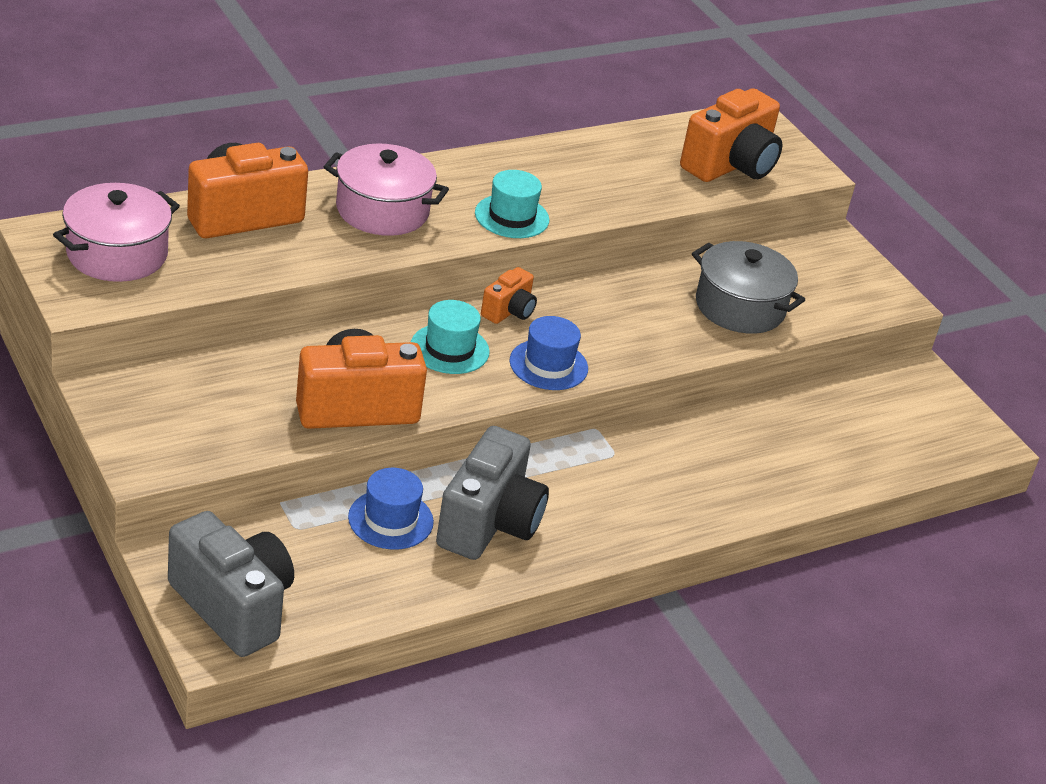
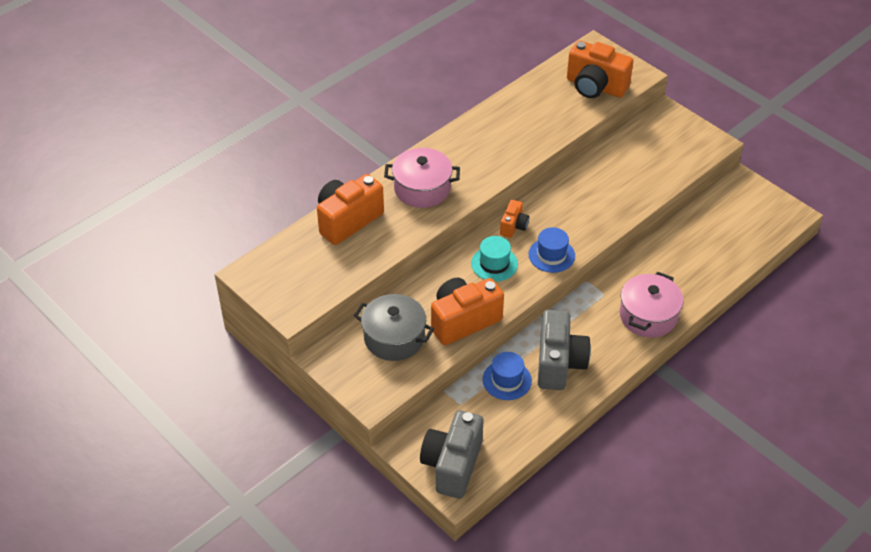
camera: 10 degrees left, 10 degrees up
(117, 254) = (294, 273): pink pot -> pink pot (648, 316)
(233, 607) = (452, 465): grey camera -> grey camera turned 105 degrees counterclockwise
(512, 216) = (494, 167): turquoise hat -> none
(730, 165) = (595, 87): orange camera -> orange camera turned 90 degrees clockwise
(740, 307) = (635, 178): grey pot -> grey pot (394, 338)

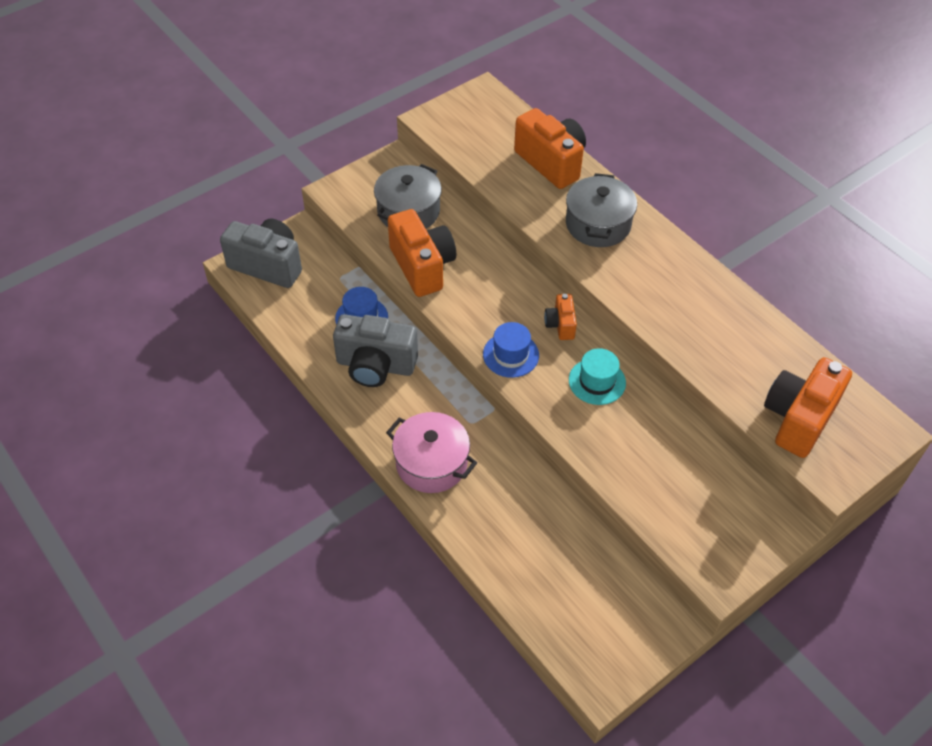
camera: 95 degrees right, 5 degrees up
(422, 189) = (598, 224): pink pot -> grey pot
(494, 264) = (502, 300): turquoise hat -> turquoise hat (597, 381)
(513, 226) = (560, 325): orange camera -> orange camera turned 60 degrees clockwise

